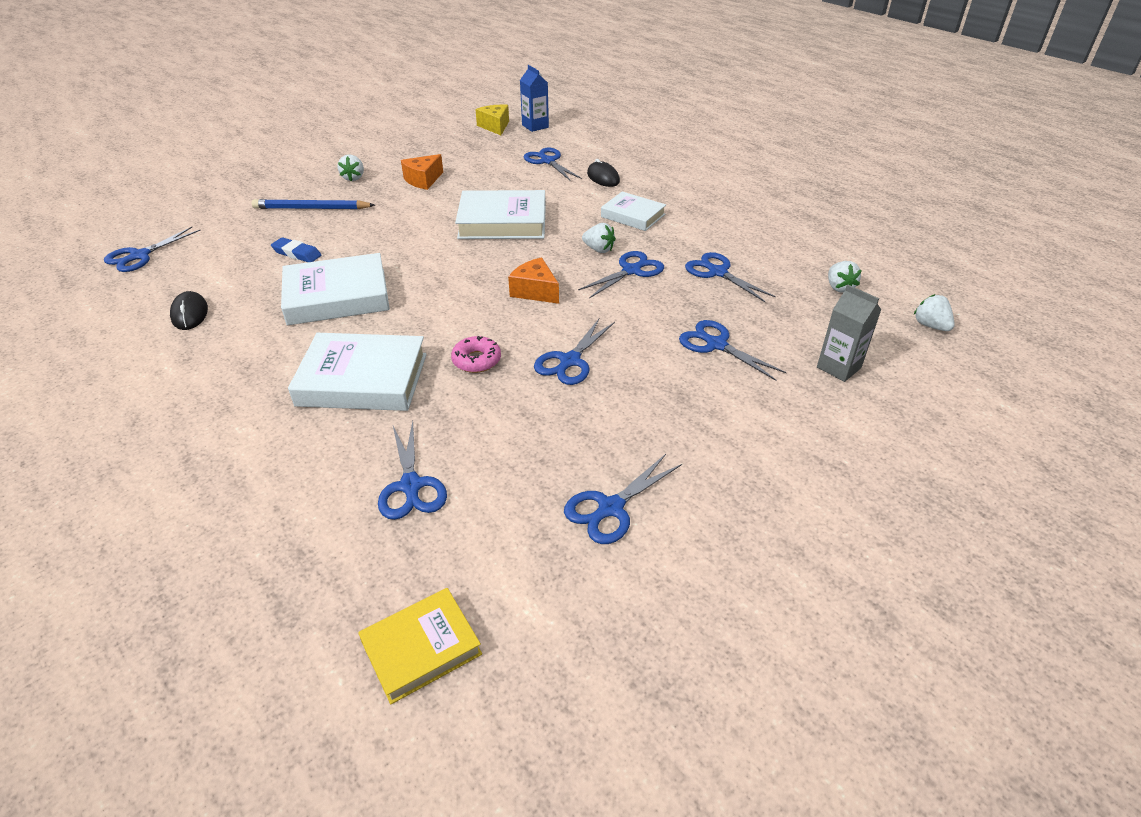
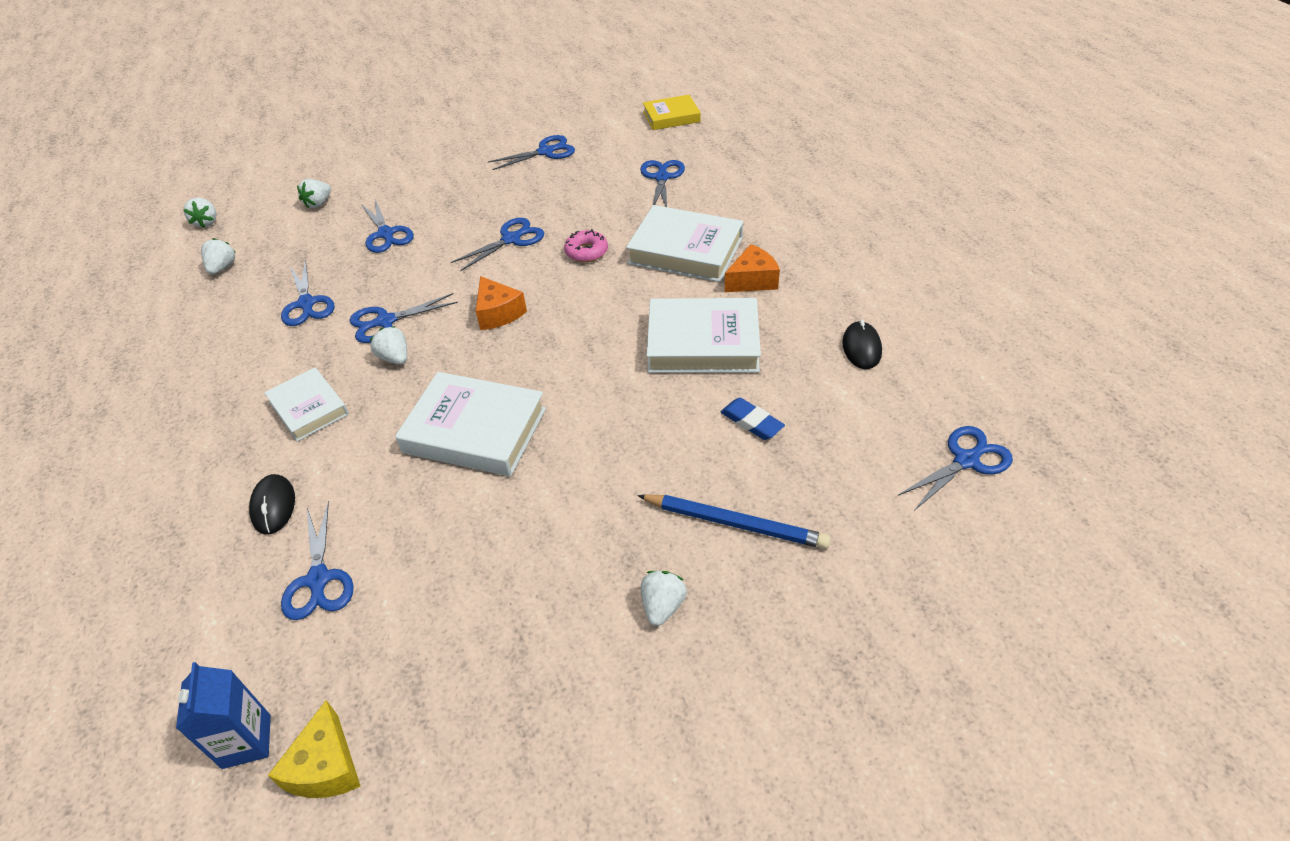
camera: 160 degrees left, 5 degrees up
(423, 180) = (546, 568): orange cheese -> orange cheese (752, 280)
(838, 367) = (318, 203): grey carton -> white strawberry

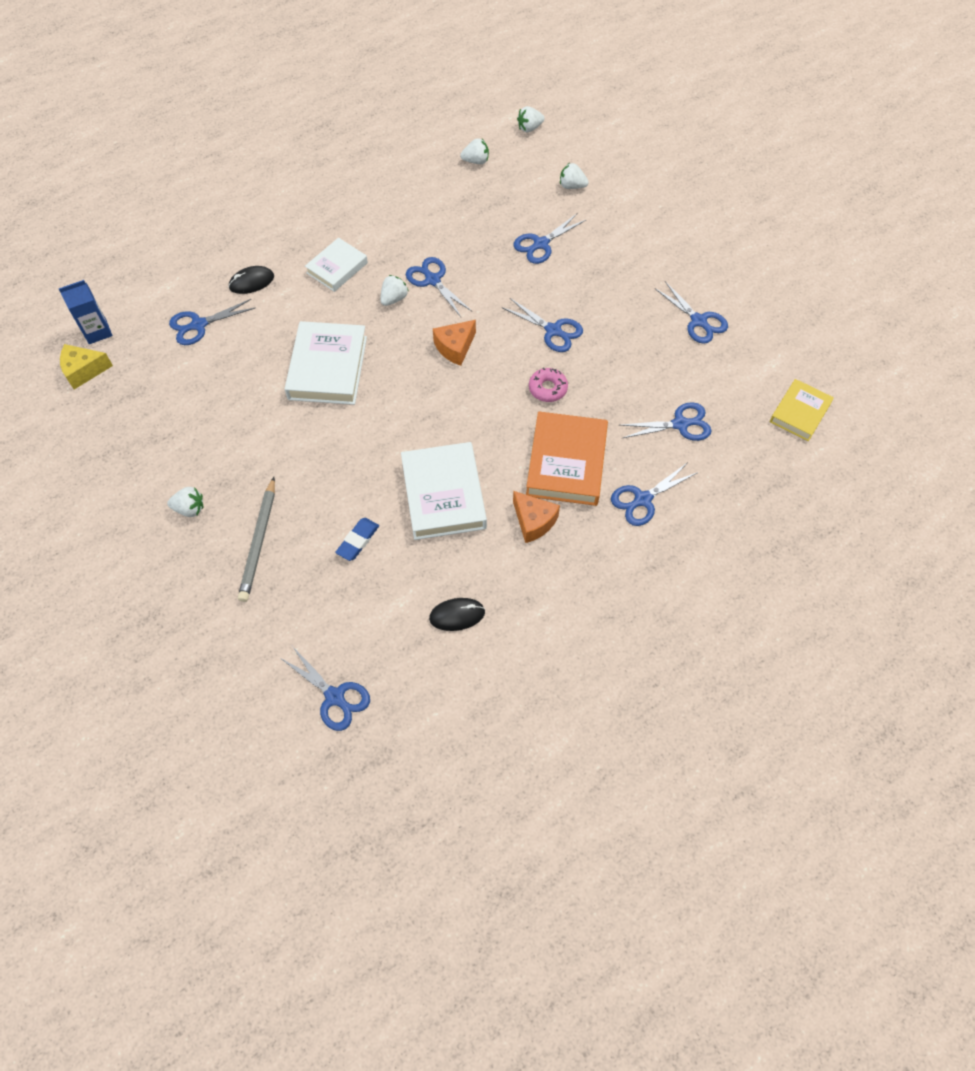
camera: 75 degrees right, 15 degrees up
(306, 304) = (444, 226): blue scissors -> blue scissors (642, 500)
(671, 117) = (799, 413): yellow book -> yellow book turned 60 degrees clockwise
(685, 250) = (566, 463): white book -> orange book
(735, 523) = (259, 542): blue pencil -> grey pencil

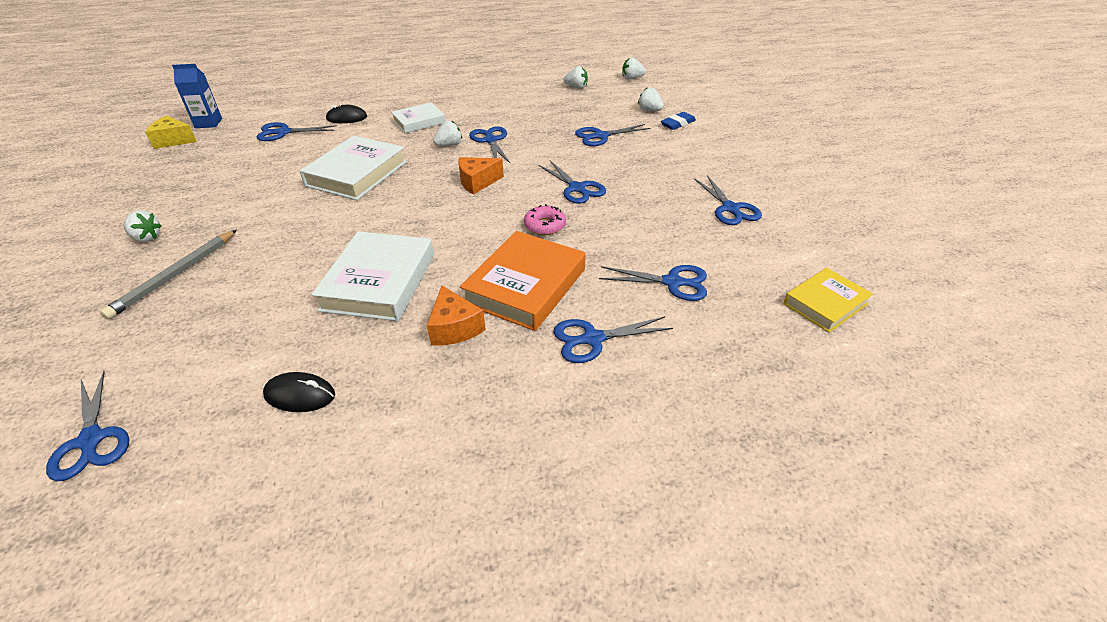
camera: 20 degrees right, 20 degrees down
(358, 541) = (263, 298): blue eraser -> blue eraser (677, 124)

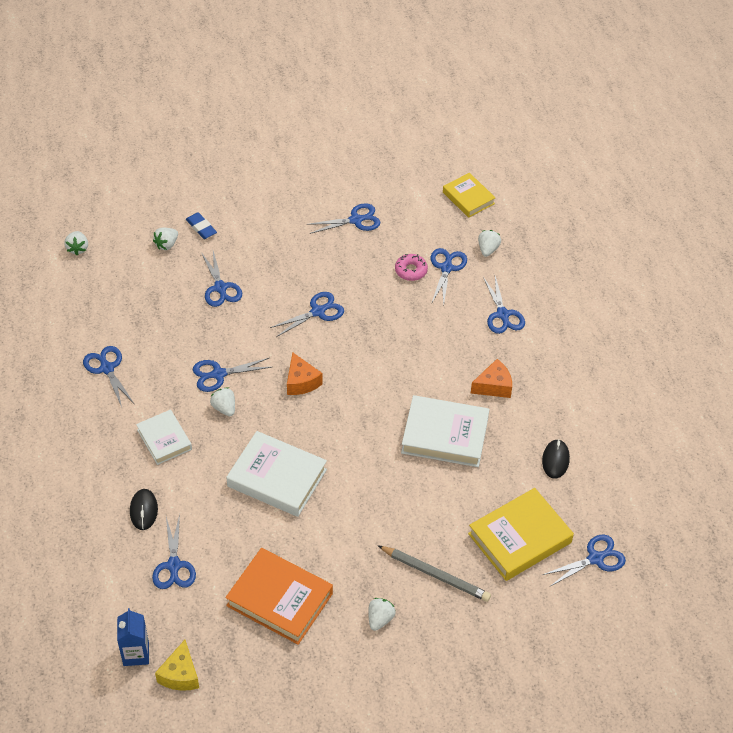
camera: 90 degrees left, 10 degrees up
(182, 351) = (520, 538): none -> yellow book
(500, 96) = (107, 368): none -> blue scissors
(525, 286) = (450, 348): orange book -> orange book (280, 599)
(545, 226) = (374, 335): pink donut -> pink donut (411, 270)
(576, 87) = (94, 299): white strawberry -> white strawberry (488, 249)

